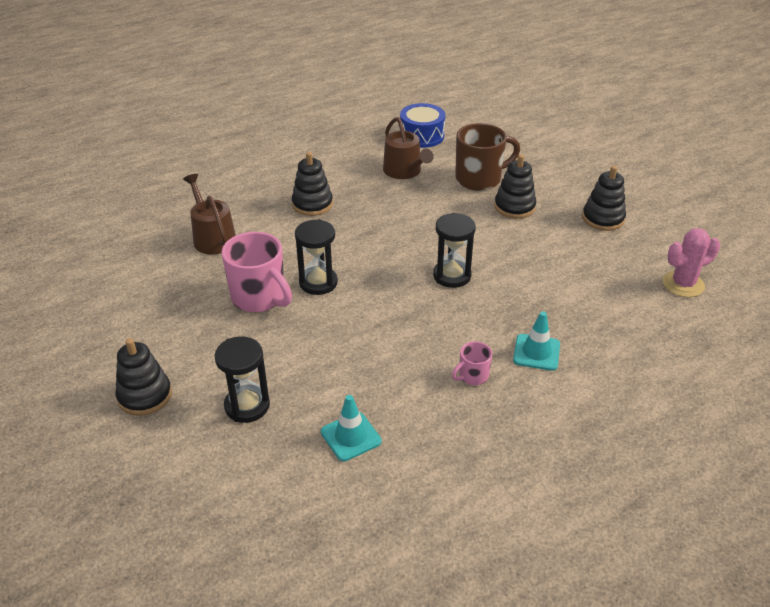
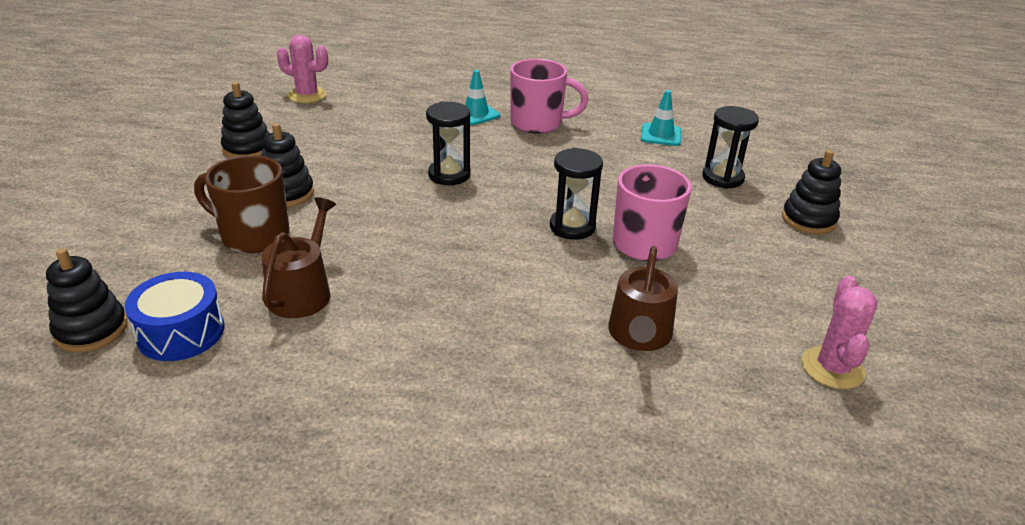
camera: 140 degrees left, 5 degrees down
(91, 274) = (832, 368): none -> pink cactus
(312, 204) = (471, 312): black stacking toy -> black stacking toy (91, 330)
(472, 376) = (538, 123): pink mug -> pink mug, size x2.02

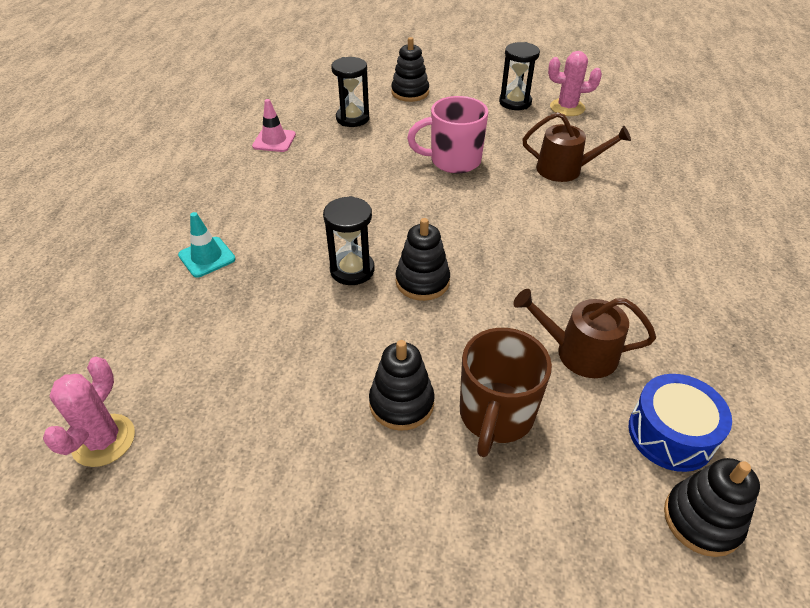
camera: 90 degrees left, 10 degrees up
(247, 148) = (280, 478): black stacking toy -> black stacking toy (422, 281)
(538, 123) = (239, 211): pink mug -> none
(572, 227) = (438, 194): black hourglass -> black hourglass (515, 102)
(660, 135) = (274, 140): turquoise traffic cone -> pink traffic cone

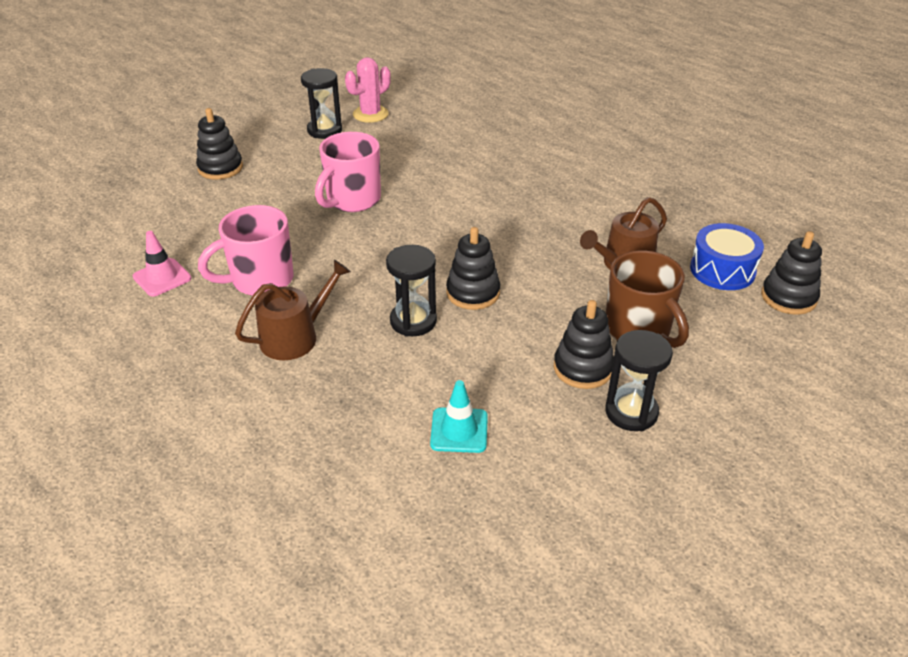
camera: 50 degrees left, 5 degrees down
(104, 440) = (443, 563): pink cactus -> none
(207, 257) = (280, 399): turquoise traffic cone -> turquoise traffic cone (459, 430)
(316, 177) = (260, 280): none -> pink mug
(352, 118) = (205, 217): black hourglass -> black hourglass (631, 412)
(565, 169) = (440, 160): brown watering can -> brown watering can (295, 337)

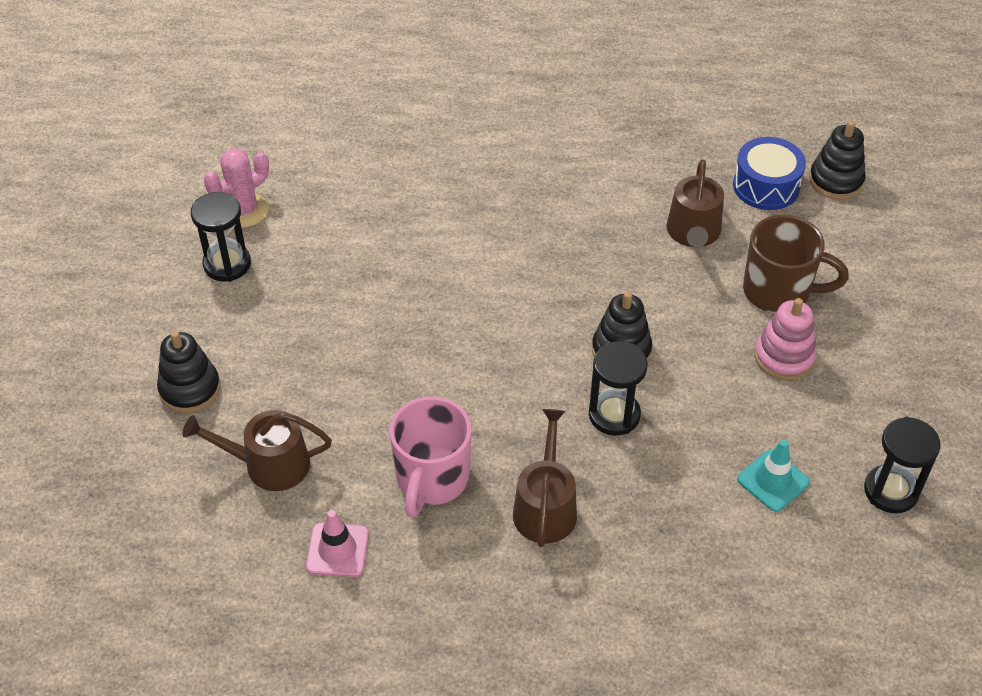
camera: 45 degrees left, 10 degrees up
(198, 220) = (269, 464): none -> brown watering can
(352, 200) = (383, 330): pink mug -> none
(370, 114) = (244, 210): pink cactus -> pink cactus turned 45 degrees clockwise
(583, 368) = (784, 357): black stacking toy -> pink stacking toy
(631, 412) = (856, 368): black hourglass -> black hourglass (890, 491)

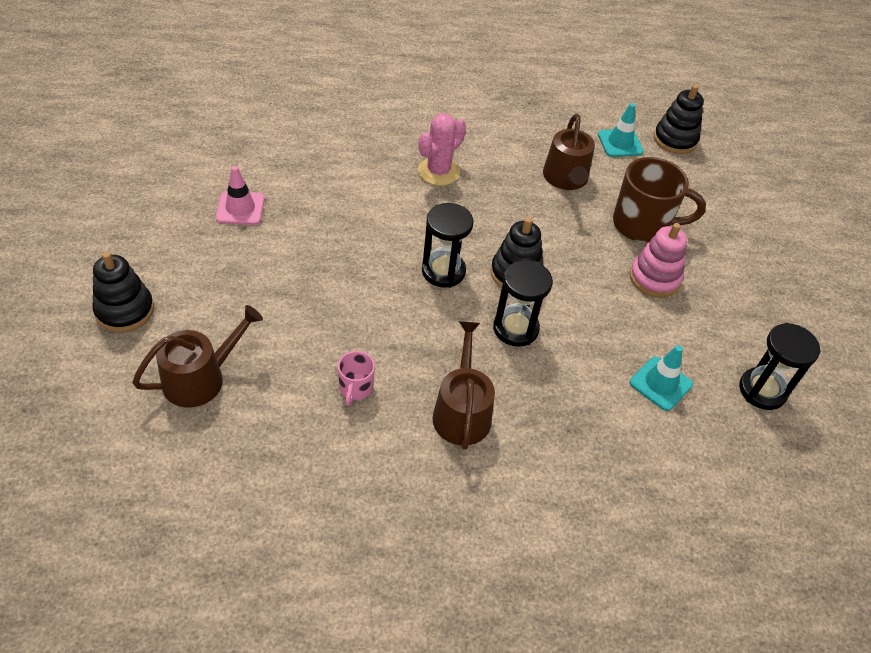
camera: 10 degrees left, 0 degrees up
(227, 264) = (161, 202): black hourglass -> black hourglass (443, 271)
(244, 210) = (176, 158): pink cactus -> pink cactus (438, 172)
(269, 464) = (200, 378): brown watering can -> brown watering can turned 150 degrees clockwise
(337, 550) = (268, 457): pink traffic cone -> pink traffic cone (240, 208)
(432, 479) = (355, 388): pink mug -> pink mug, size x0.49
(766, 186) = (620, 143): blue drum -> turquoise traffic cone

